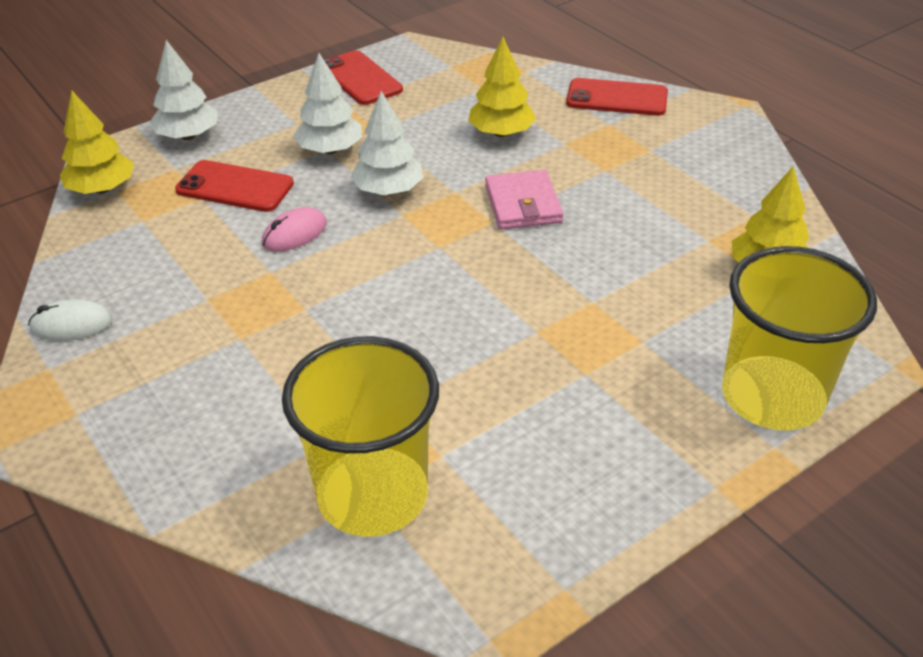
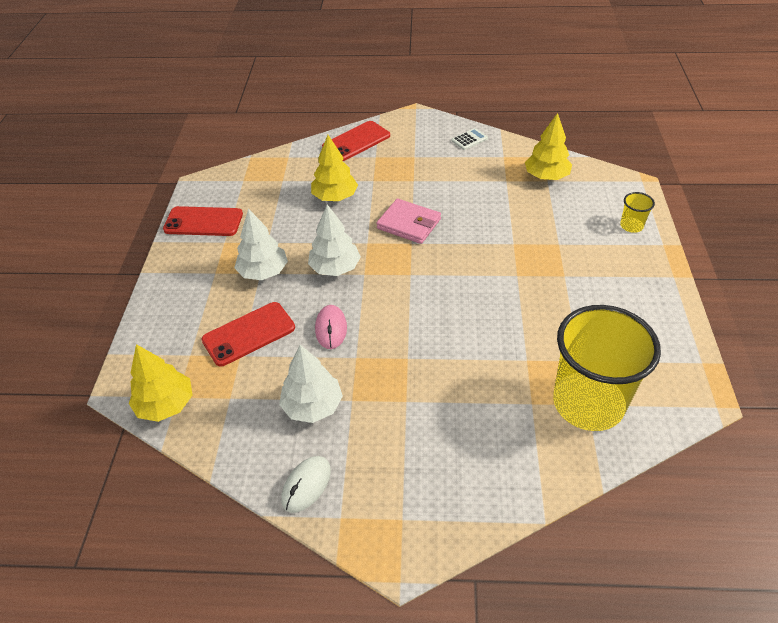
camera: 50 degrees left, 5 degrees up
(188, 136) = (159, 331): white tree -> white tree (312, 406)
(746, 173) = (469, 139): none -> white calculator
(772, 396) = (631, 226): yellow cup -> yellow cup, size x0.40

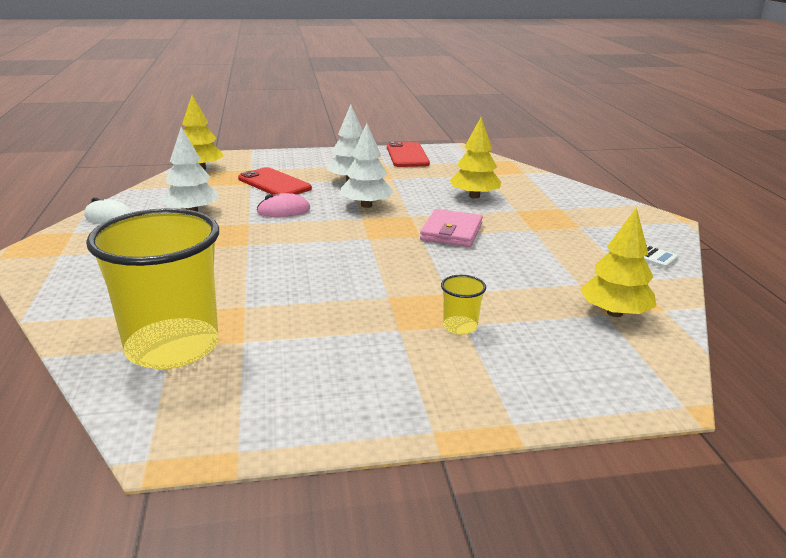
camera: 75 degrees right, 20 degrees down
(356, 141) = (579, 197): red phone -> none
(631, 226) = (543, 390): yellow cup -> yellow cup (460, 326)

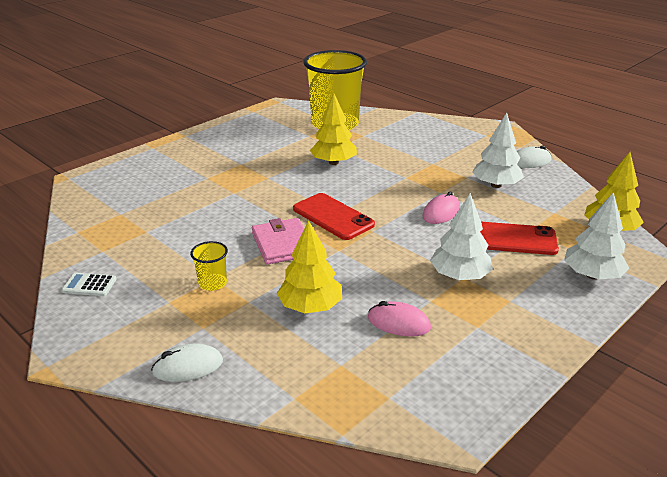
camera: 145 degrees right, 5 degrees up
(366, 205) = (391, 246): white tree -> white tree (592, 275)
(407, 155) = (486, 365): red phone -> red phone (333, 217)
(427, 176) = (398, 323): none -> pink mouse
(460, 326) = (208, 176): yellow cup -> yellow cup (212, 283)
(581, 196) = (188, 366): none -> white mouse
(614, 313) = (114, 216): yellow tree -> yellow tree (333, 162)

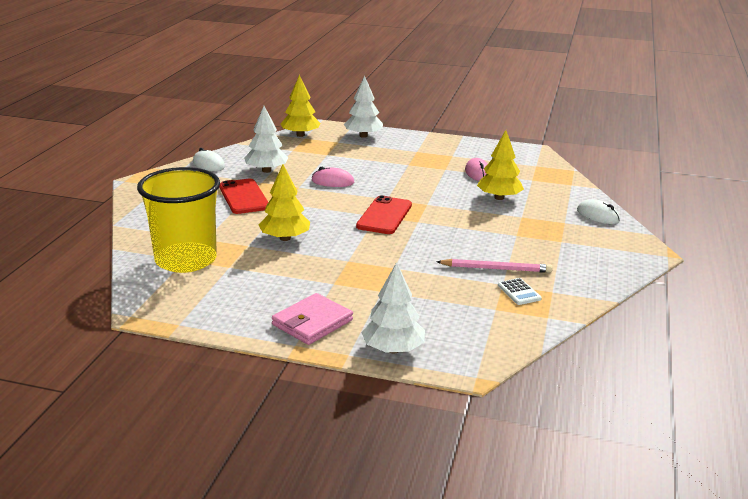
camera: 120 degrees left, 5 degrees down
(89, 285) = (592, 277): white calculator -> white calculator (519, 292)
(171, 238) = (496, 269): none -> pink pencil
(212, 283) = (522, 233): yellow cup -> none
(282, 244) = (446, 223): pink wallet -> pink wallet (312, 322)
(459, 276) = (409, 165): white tree -> white tree (393, 349)
(511, 239) = (345, 157): red phone -> red phone (244, 197)

